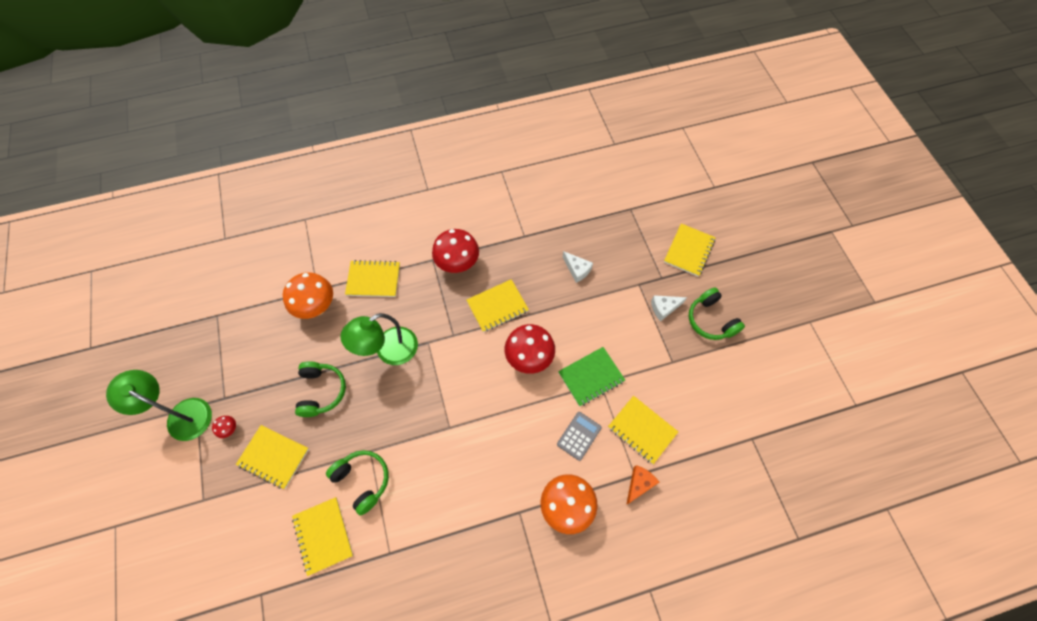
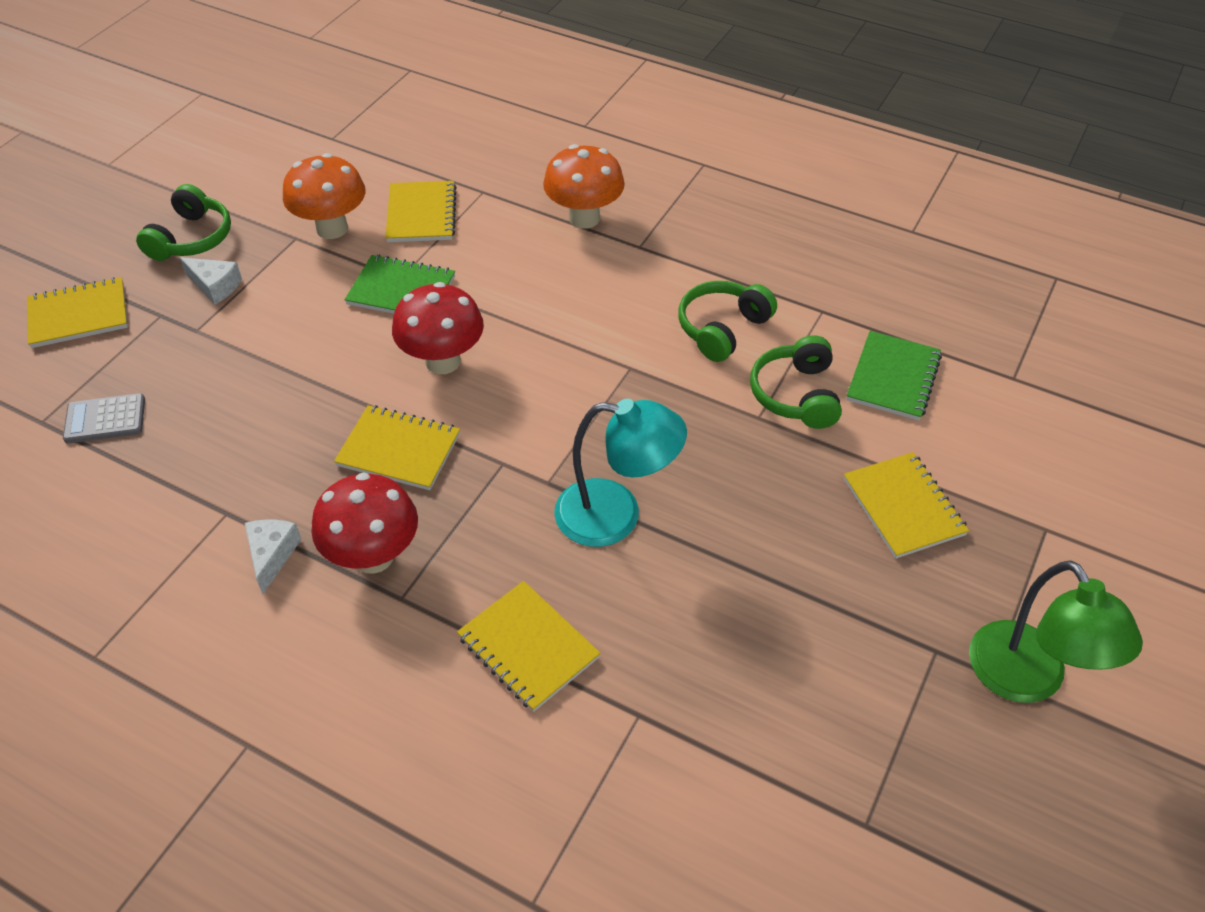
camera: 135 degrees left, 15 degrees down
(230, 429) = (952, 594): red mushroom -> none
(317, 307) = (666, 680): orange mushroom -> orange mushroom (332, 228)
(321, 391) = (766, 539): green headphones -> green headphones (722, 329)
(323, 535) = (893, 378): yellow notebook -> green notebook
(389, 351) = (616, 515): green lamp -> turquoise lamp
(577, 270) = (235, 407): white cheese -> white cheese (272, 555)
(579, 436) = (492, 255): grey calculator -> grey calculator (105, 419)
(639, 484) = (489, 184): orange cheese -> none

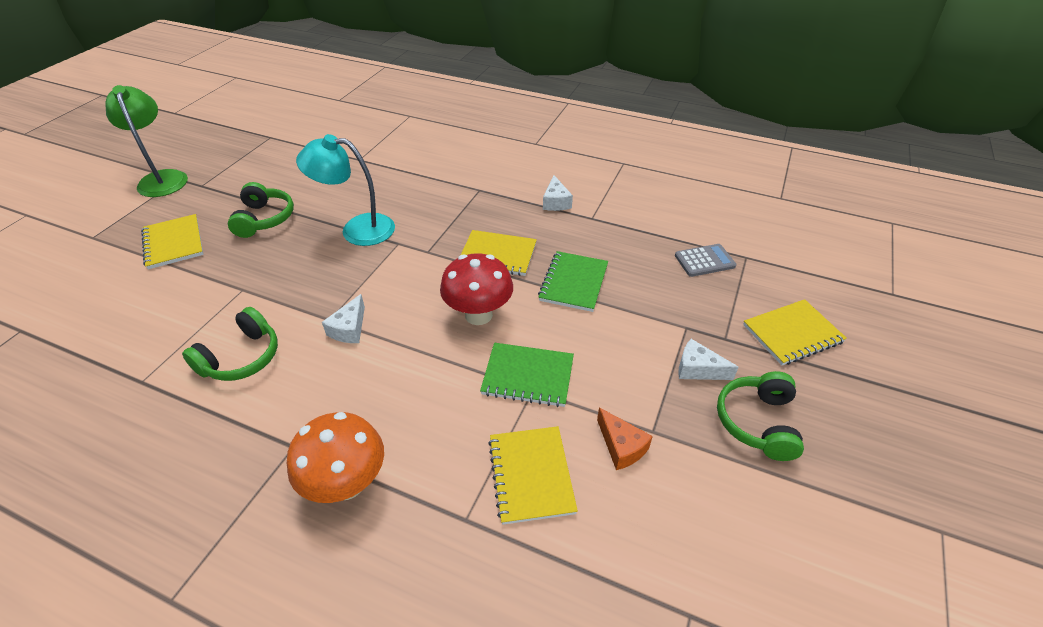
camera: 175 degrees right, 5 degrees down
(332, 228) = (621, 446): orange mushroom -> orange cheese
(373, 556) = (498, 204): red mushroom -> none
(528, 647) = (411, 176): yellow notebook -> none
(603, 354) = (349, 329): none -> white cheese
(796, 394) = (206, 307): green headphones -> green headphones (264, 219)
(893, 378) = (120, 324): green notebook -> green notebook (573, 283)

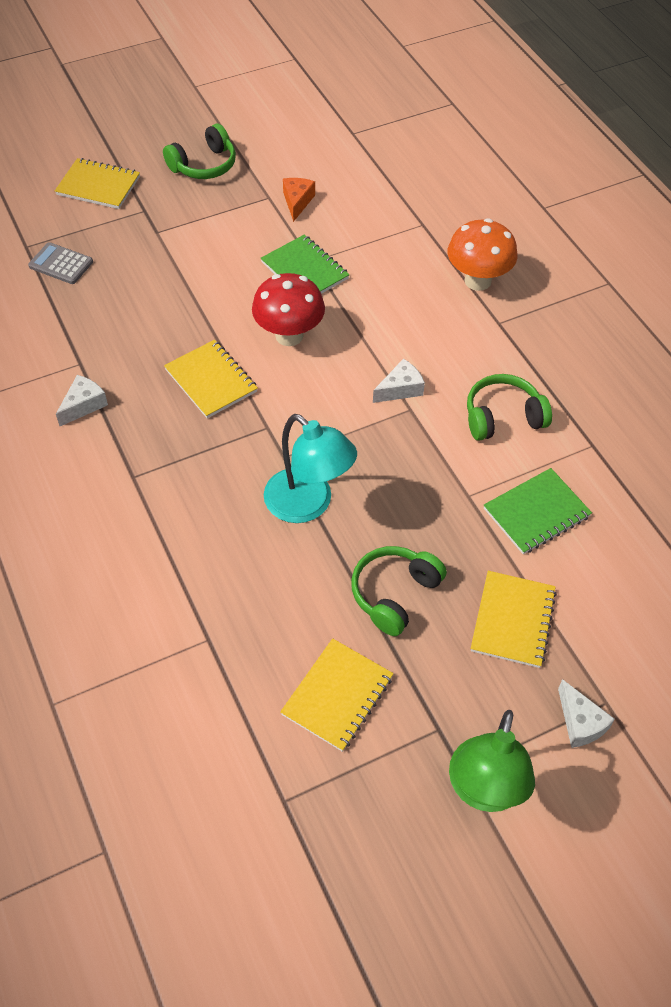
camera: 140 degrees left, 10 degrees up
(531, 475) = (365, 221): yellow notebook -> yellow notebook (337, 696)
(573, 283) = (185, 313): green notebook -> green notebook (536, 513)
(698, 369) = (192, 207): white cheese -> white cheese (580, 722)

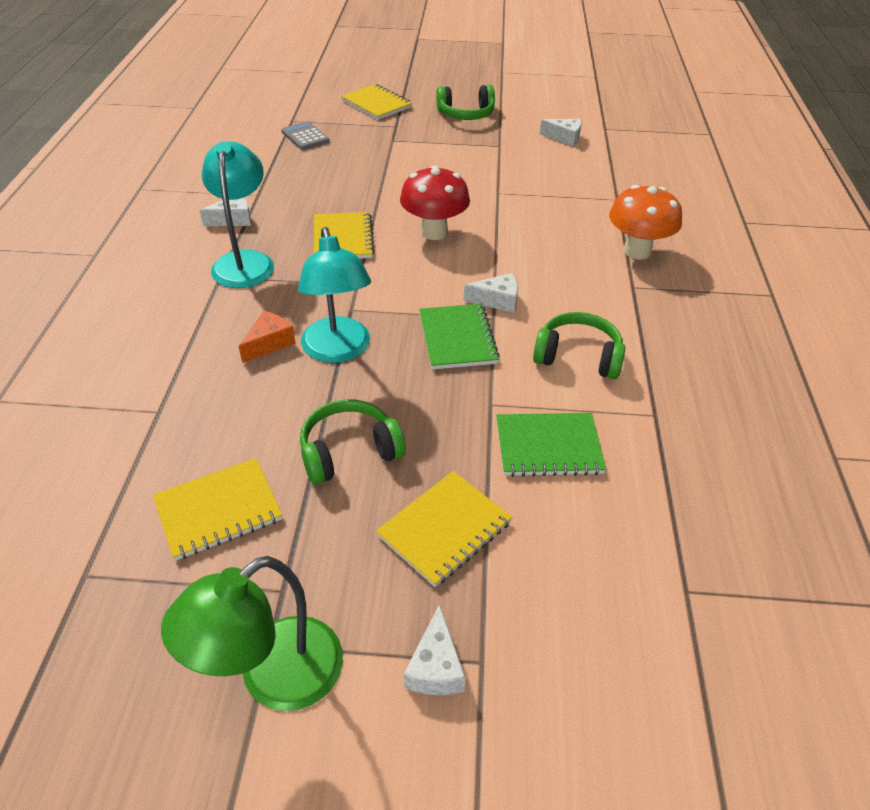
camera: 30 degrees right, 10 degrees down
(140, 449) = (244, 261): none -> turquoise lamp
(297, 202) = (520, 155): orange cheese -> orange cheese (269, 343)
(305, 270) = (486, 196): green notebook -> green notebook (457, 338)
(323, 161) = (564, 138): none -> white cheese

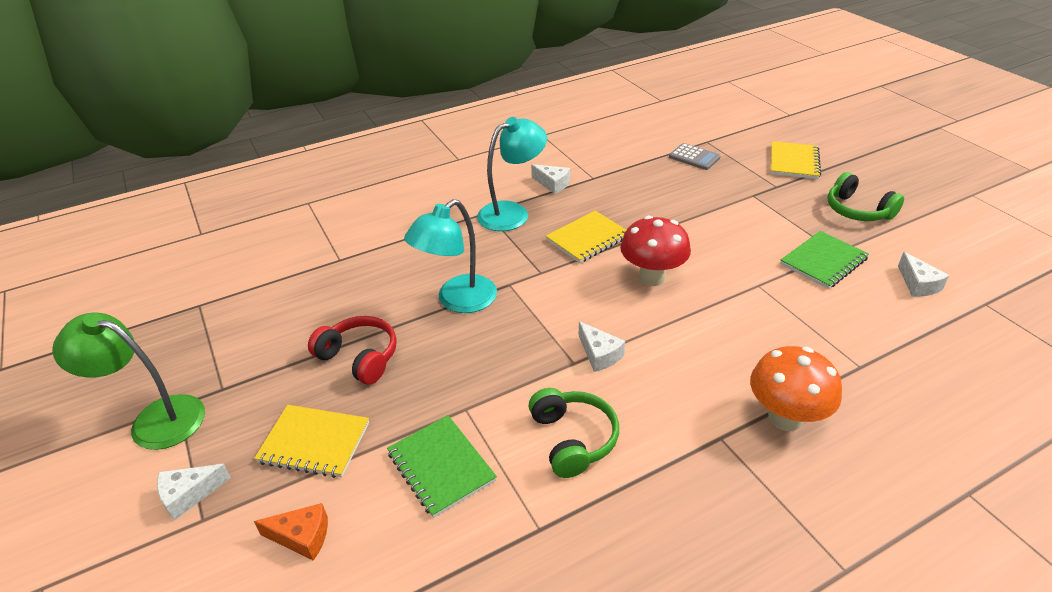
camera: 60 degrees right, 5 degrees down
(218, 510) = (272, 327): yellow notebook -> none
(269, 343) = (438, 267): orange cheese -> orange cheese (302, 537)
(305, 137) = (694, 157): grey calculator -> grey calculator turned 105 degrees clockwise
(349, 451) = (359, 357): green headphones -> red headphones
(457, 338) = (527, 354): green notebook -> green notebook (823, 261)

